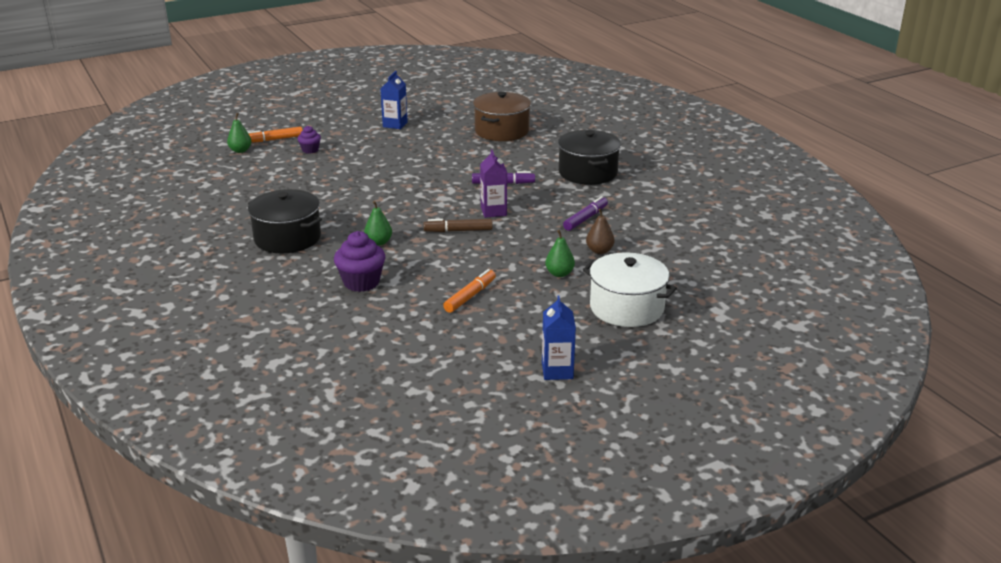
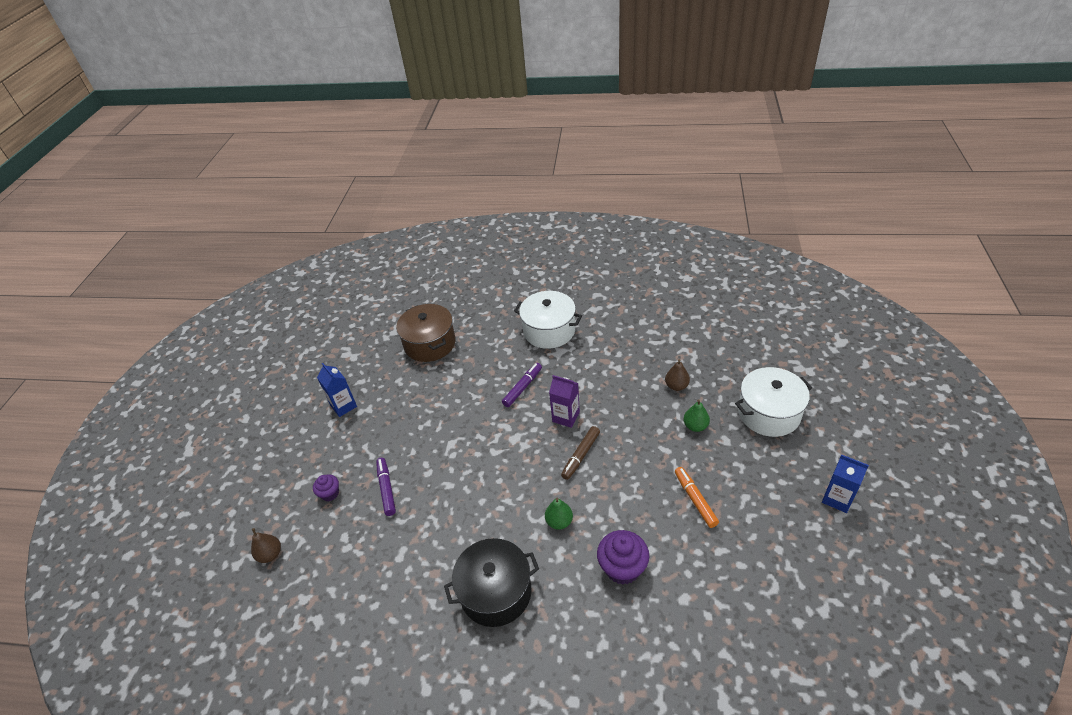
camera: 50 degrees left, 15 degrees up
(240, 150) = (270, 554): green pear -> brown pear
(274, 139) = (276, 514): orange marker -> none
(585, 218) = (621, 369): purple marker -> purple marker (386, 489)
(588, 172) = (549, 330): black pot -> white pot

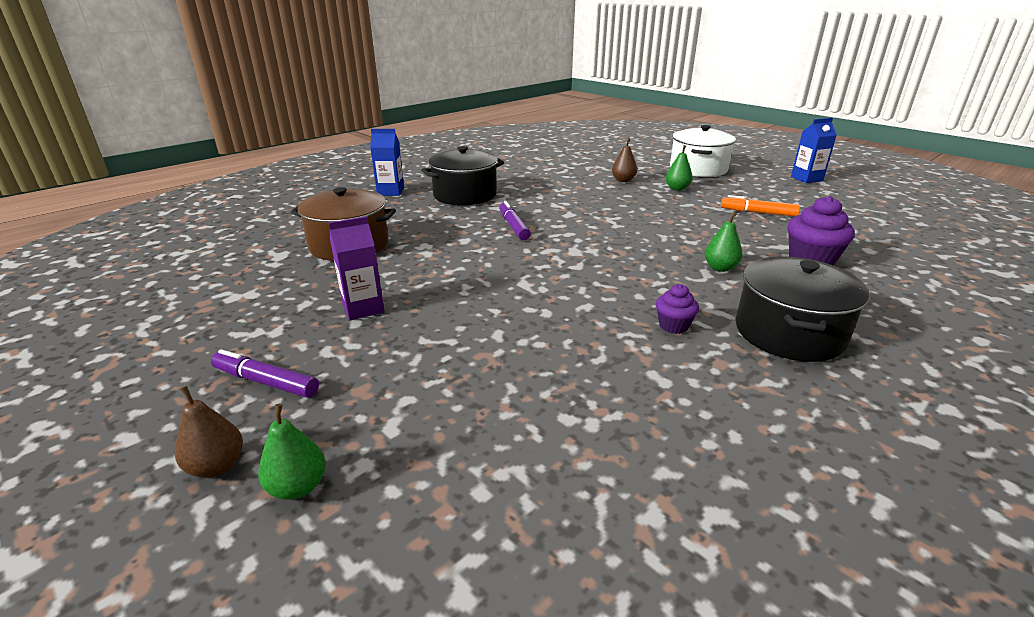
camera: 55 degrees left, 15 degrees down
(253, 484) = (298, 487): none -> green pear
(270, 554) = (500, 525): brown pear -> brown pear (217, 466)
(330, 493) = (462, 401): purple cupcake -> purple cupcake (673, 326)
(343, 406) = (318, 331): blue carton -> blue carton (390, 191)
(386, 489) = (528, 349): purple marker -> purple marker (266, 382)
(549, 330) = (465, 195): white pot -> black pot
(566, 417) = (587, 223): purple carton -> purple carton (363, 308)
(581, 455) = (646, 233): brown marker -> none

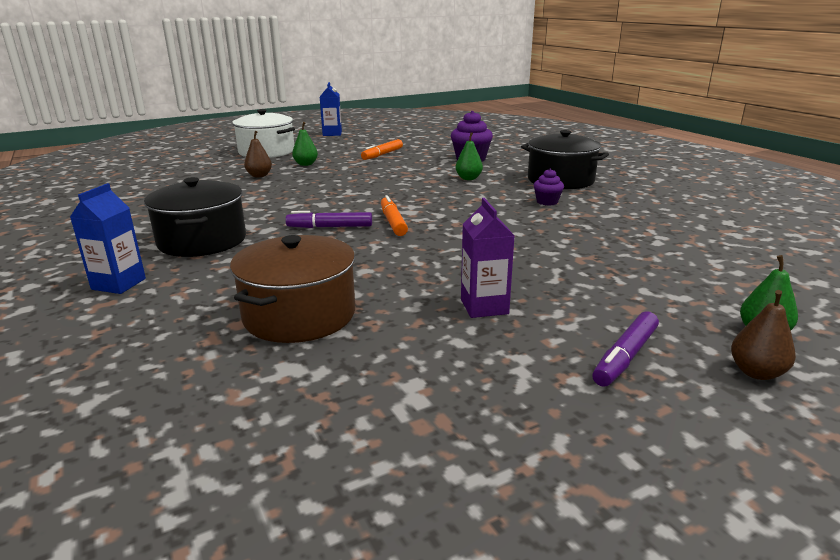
camera: 75 degrees left, 5 degrees down
(540, 248) = (393, 222): none -> orange marker

